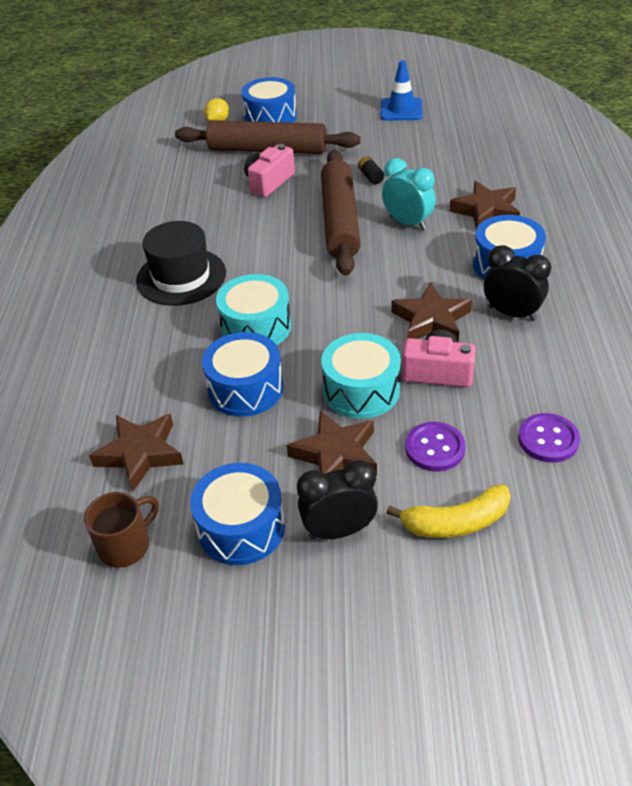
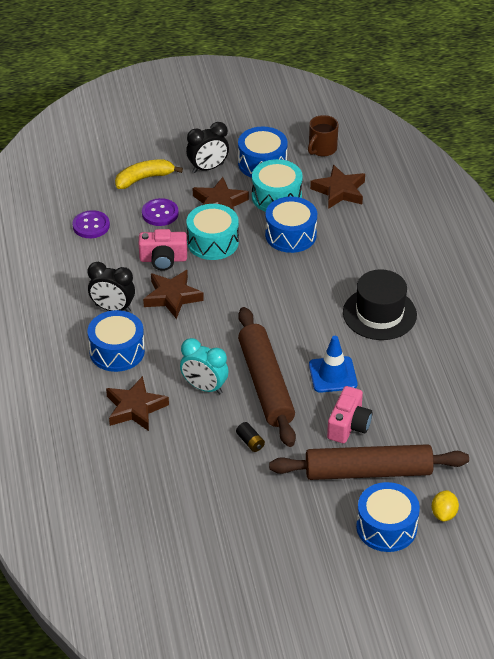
camera: 165 degrees right, 0 degrees up
(256, 327) = (301, 278): turquoise drum -> turquoise drum (276, 197)
(401, 110) = (238, 554): blue traffic cone -> blue traffic cone (333, 375)

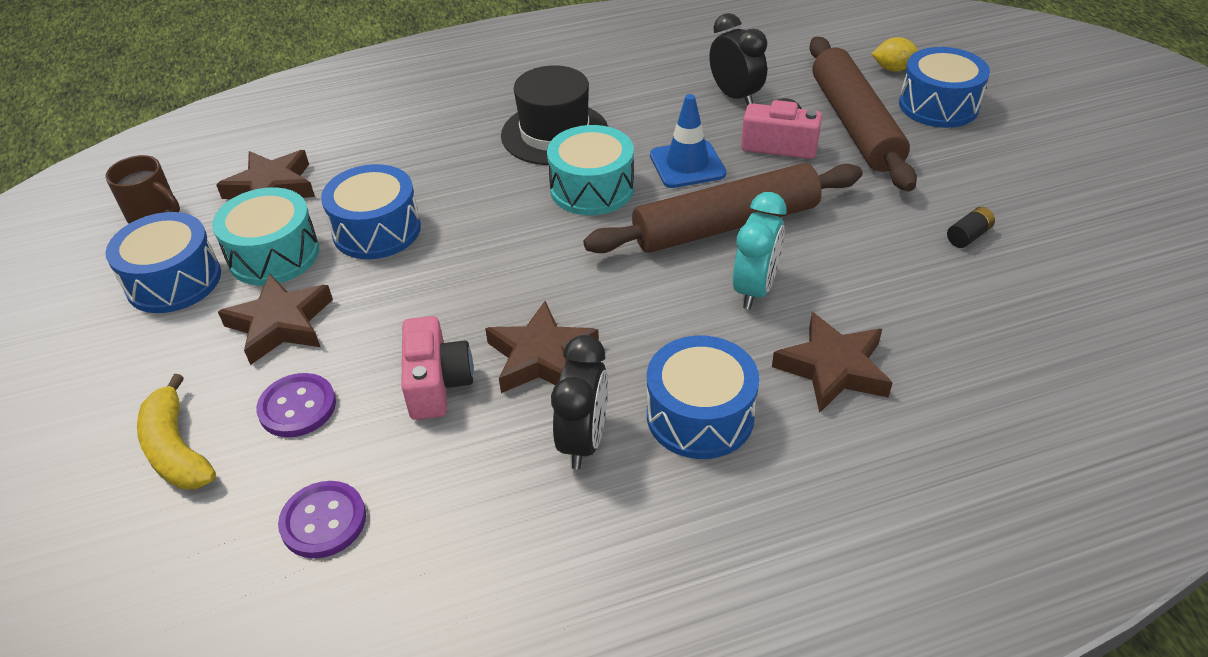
camera: 95 degrees left, 0 degrees up
(208, 168) = (167, 353): black clock -> black clock (735, 96)
(212, 242) = (390, 321): turquoise drum -> turquoise drum (592, 188)
(250, 442) = (850, 229): black battery -> black battery (968, 236)

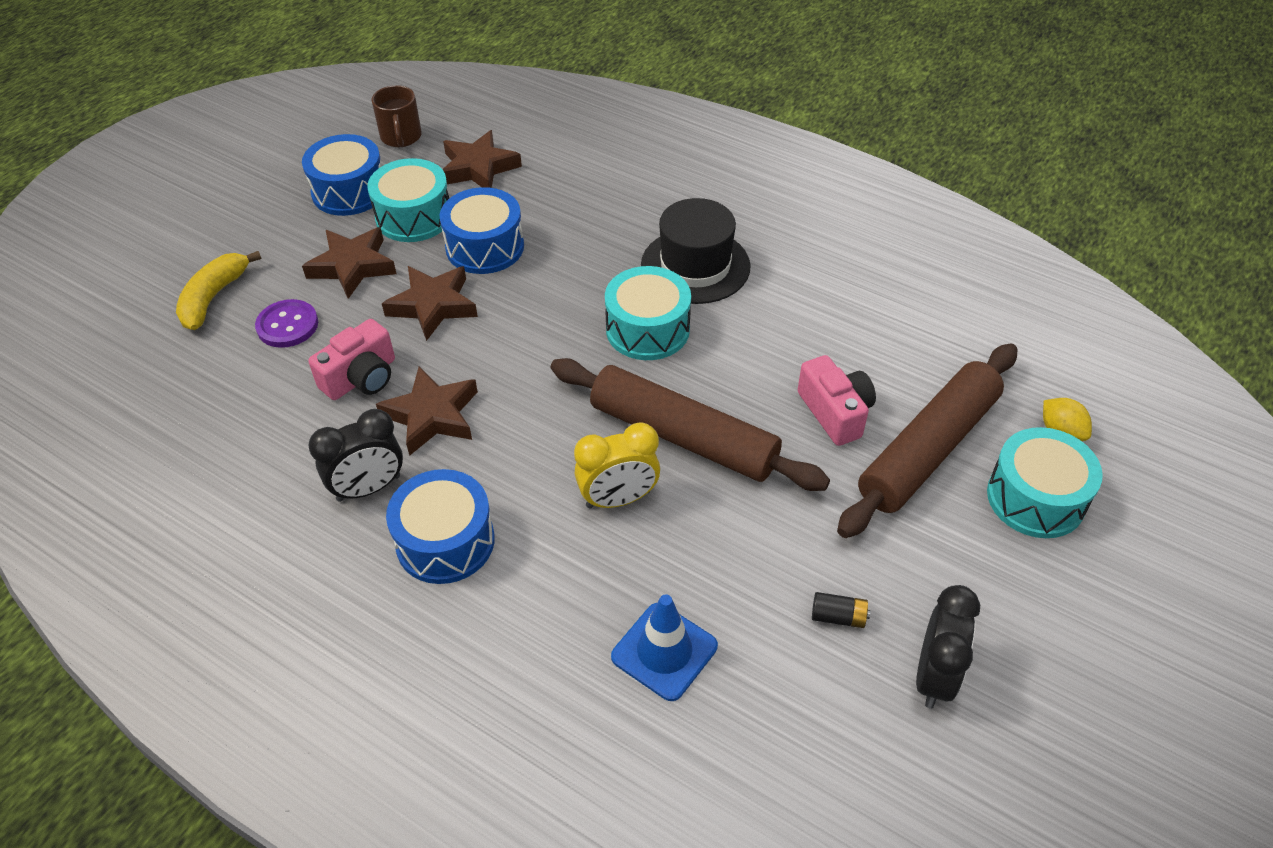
camera: 50 degrees right, 5 degrees up
(323, 521) = (206, 402): purple button -> none
(687, 165) = (740, 368): blue traffic cone -> blue traffic cone (664, 651)
(735, 96) = (875, 344): black clock -> black clock (934, 676)
(754, 289) = (618, 499): turquoise clock -> yellow clock
(833, 368) = (566, 599): brown star -> brown star (433, 306)
(938, 105) = (1035, 498): blue drum -> turquoise drum

